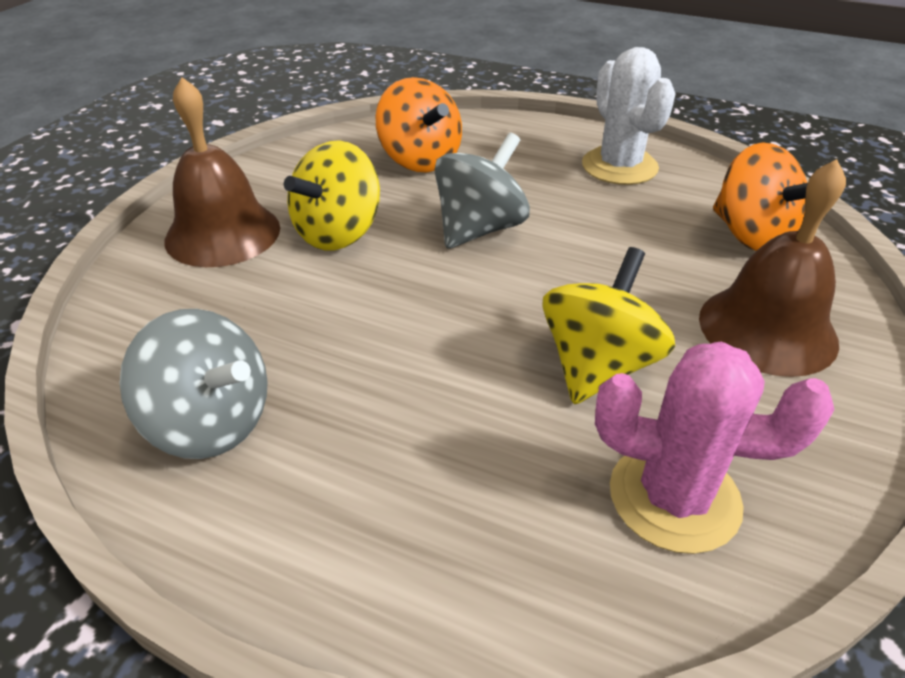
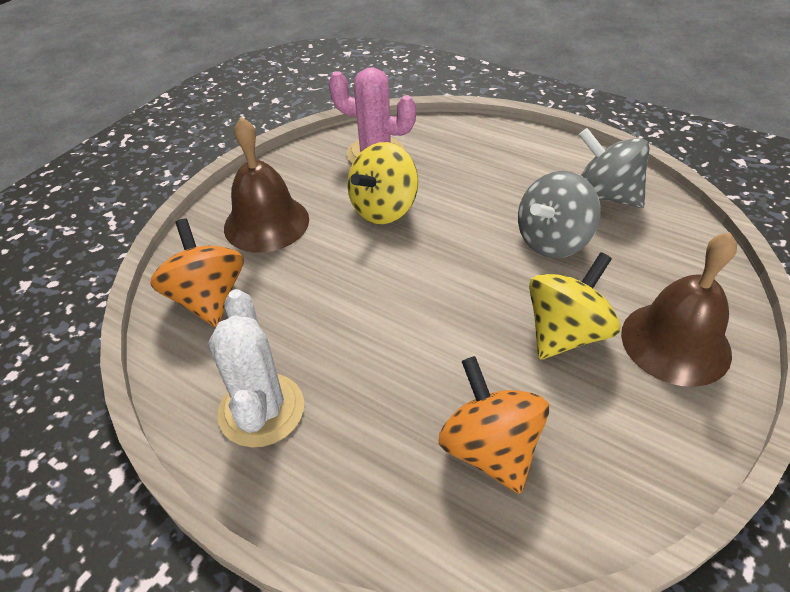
camera: 170 degrees left, 5 degrees up
(479, 229) = (436, 327): grey spinning top -> grey spinning top (552, 241)

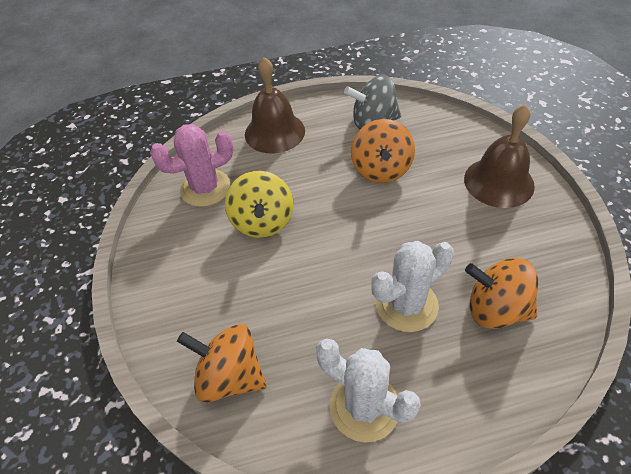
camera: 45 degrees left, 5 degrees up
(266, 223) = (196, 292): brown bell -> brown bell (274, 132)
(409, 368) = (406, 305): none -> white cactus
(552, 241) = (381, 169): grey spinning top -> orange spinning top
(565, 333) = (451, 217): yellow spinning top -> none

